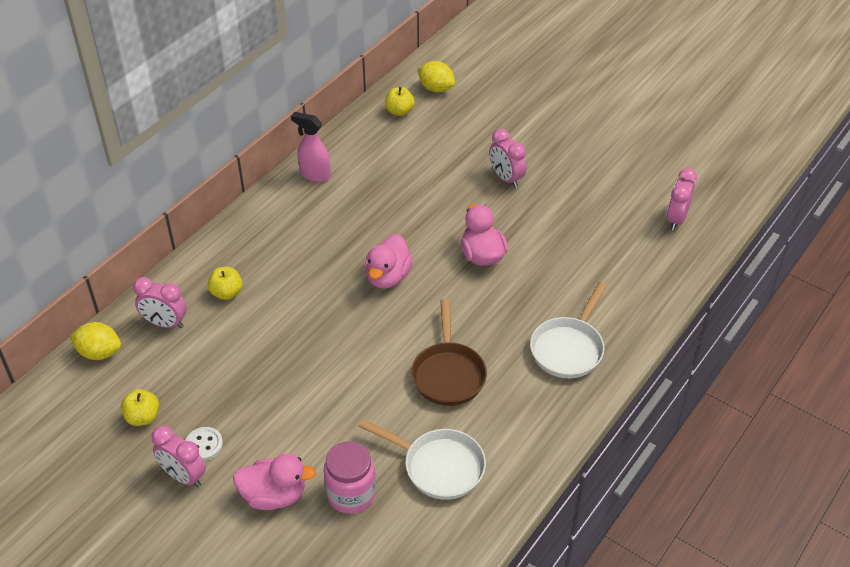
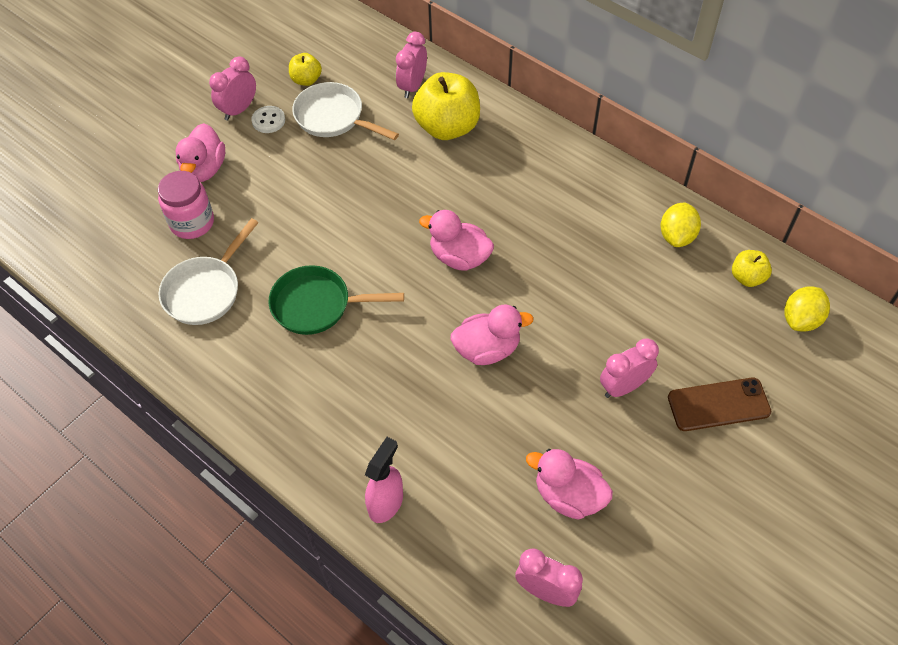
camera: 95 degrees right, 10 degrees up
(99, 352) = (383, 47): yellow lemon -> yellow lemon (677, 236)
(226, 293) = (447, 127): yellow apple -> yellow apple, size x1.97
(314, 175) = (623, 193): pink spray bottle -> pink spray bottle (386, 503)
(448, 374) = (317, 305): brown pan -> green pan
(513, 132) = (718, 404): none -> brown phone
(568, 348) = (335, 424): white pan -> white pan (333, 117)
(602, 208) = (568, 495): none -> pink duck

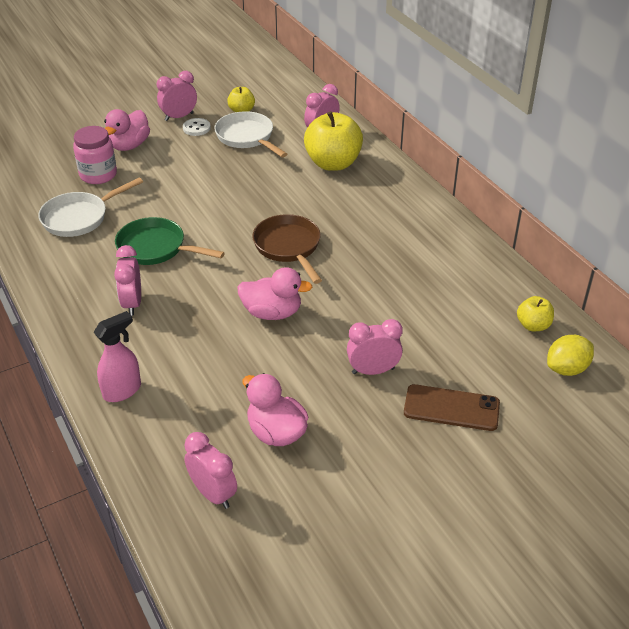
camera: 20 degrees right, 15 degrees down
(333, 387) = (132, 303): none -> pink clock
(459, 257) = (288, 247): pink duck -> brown pan
(677, 236) = (485, 280): yellow lemon -> none

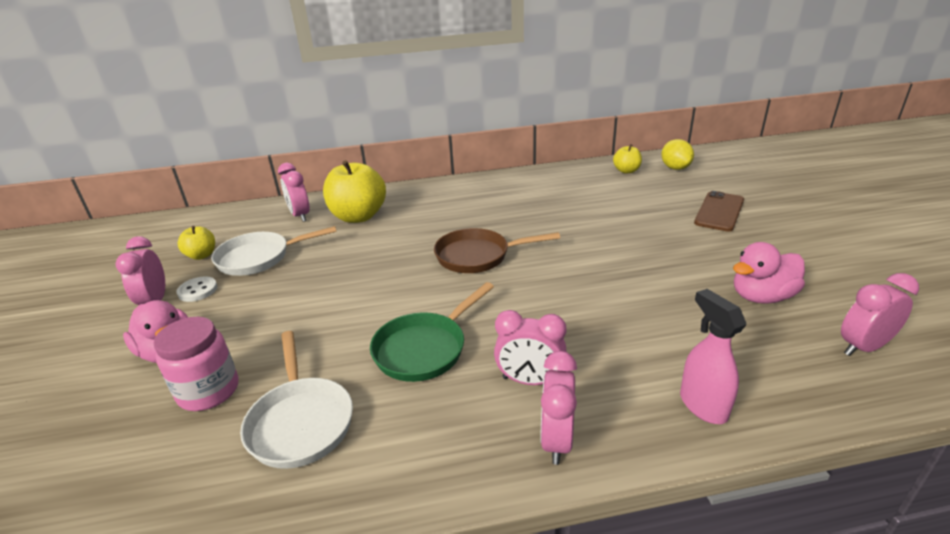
camera: 70 degrees left, 10 degrees down
(272, 313) = (580, 278): pink duck -> none
(373, 371) = (673, 237): pink clock -> pink clock (556, 440)

